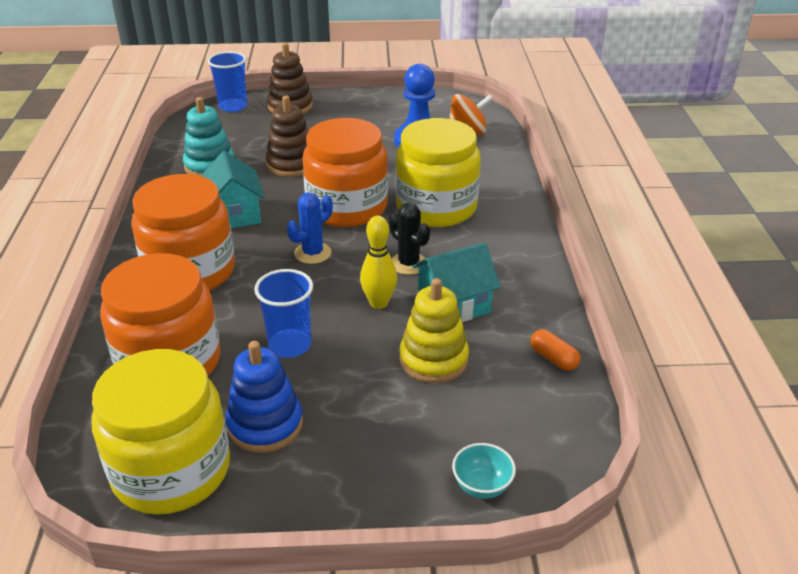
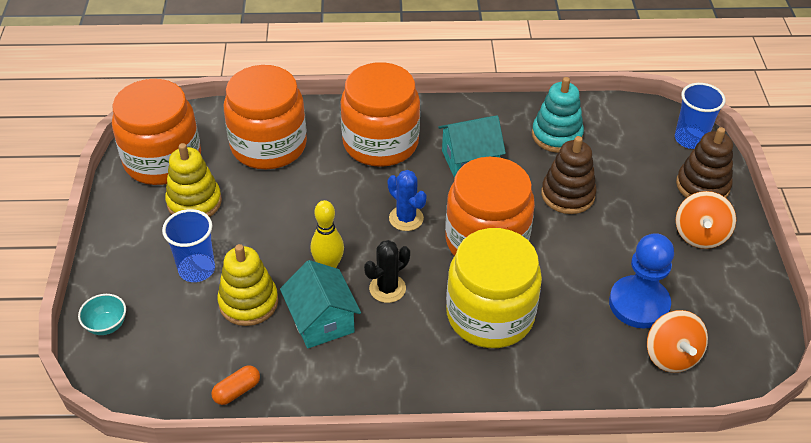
camera: 90 degrees right, 10 degrees up
(171, 470) = (163, 160): yellow jar -> orange jar
(265, 424) = (194, 202): blue stacking toy -> yellow stacking toy
(290, 345) = (279, 210): blue cup -> blue cup (196, 269)
(345, 112) = (700, 235): none -> orange spinning top

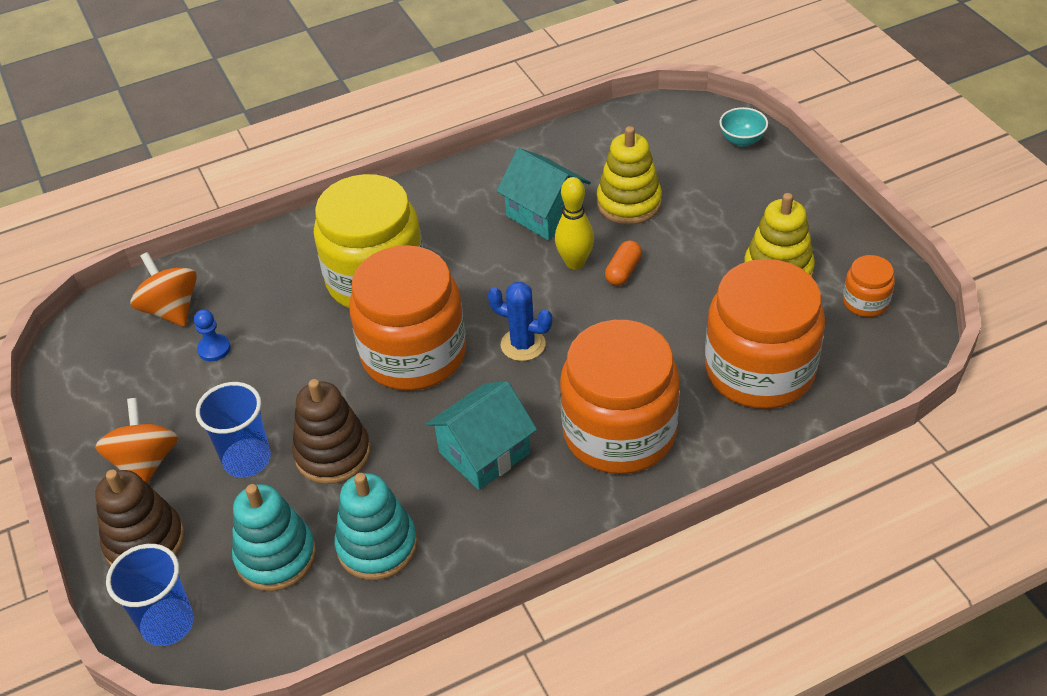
camera: 160 degrees right, 0 degrees up
(163, 160) = (865, 302): orange jar -> orange jar, size x0.44
(196, 269) = (707, 211): blue cup -> blue cup (247, 460)
(237, 391) = (579, 139): orange capsule -> orange capsule (623, 271)
(387, 288) = (498, 265): black cactus -> none
(619, 150) = (276, 556): none -> turquoise stacking toy
(639, 304) = (214, 349): blue pawn -> blue pawn, size x0.45

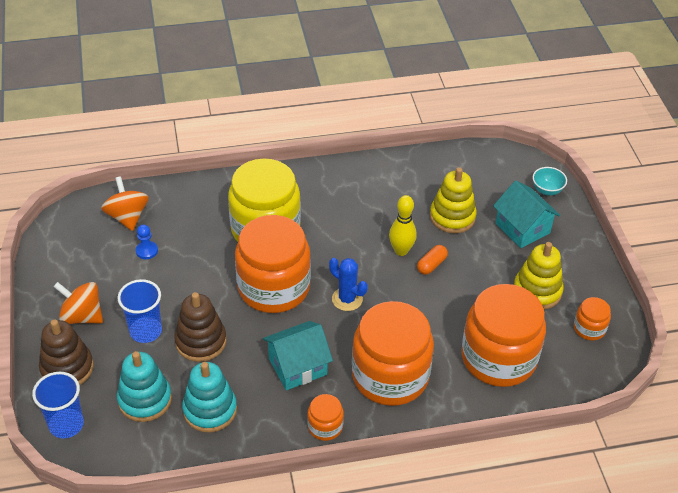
camera: 10 degrees right, 0 degrees up
(145, 462) = (82, 316): orange spinning top -> orange spinning top turned 75 degrees counterclockwise
(545, 214) = (392, 211): turquoise house -> turquoise house (522, 228)
(552, 525) = (325, 426): none -> orange jar

